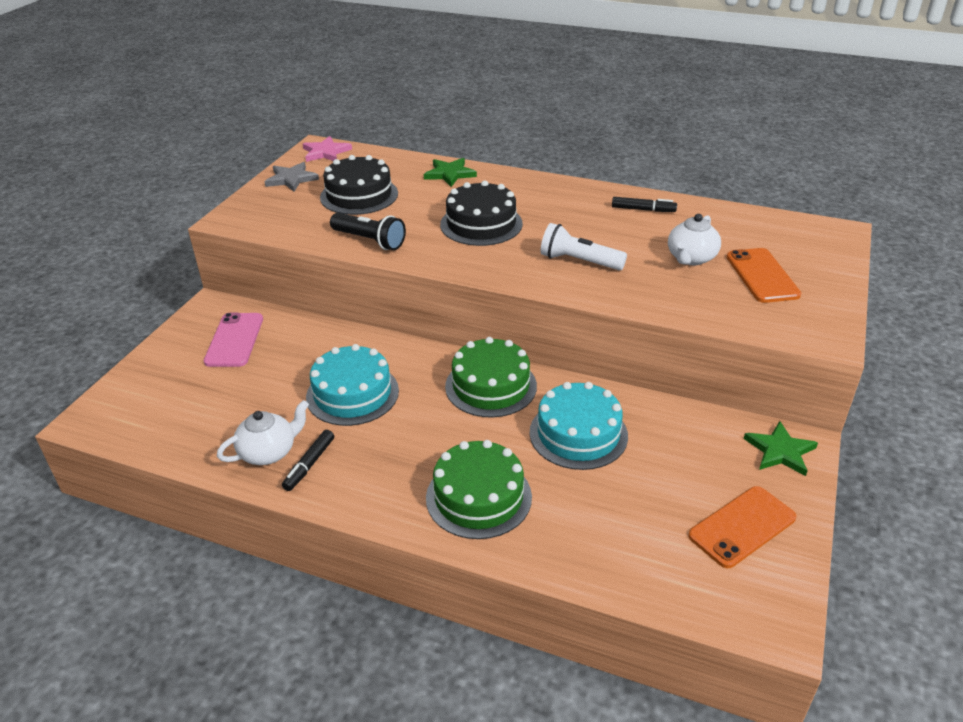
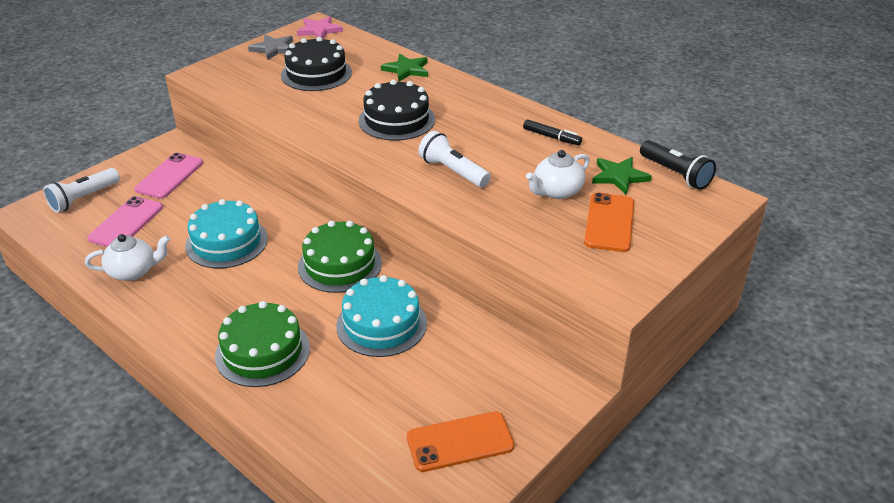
camera: 20 degrees right, 0 degrees up
(148, 388) = (83, 198): none -> white flashlight
(221, 402) = (126, 223): none -> pink phone
(309, 464) = (155, 289): black marker -> none
(370, 241) = (294, 115): black flashlight -> black flashlight (675, 174)
(780, 451) = (547, 389): green star -> green star (619, 176)

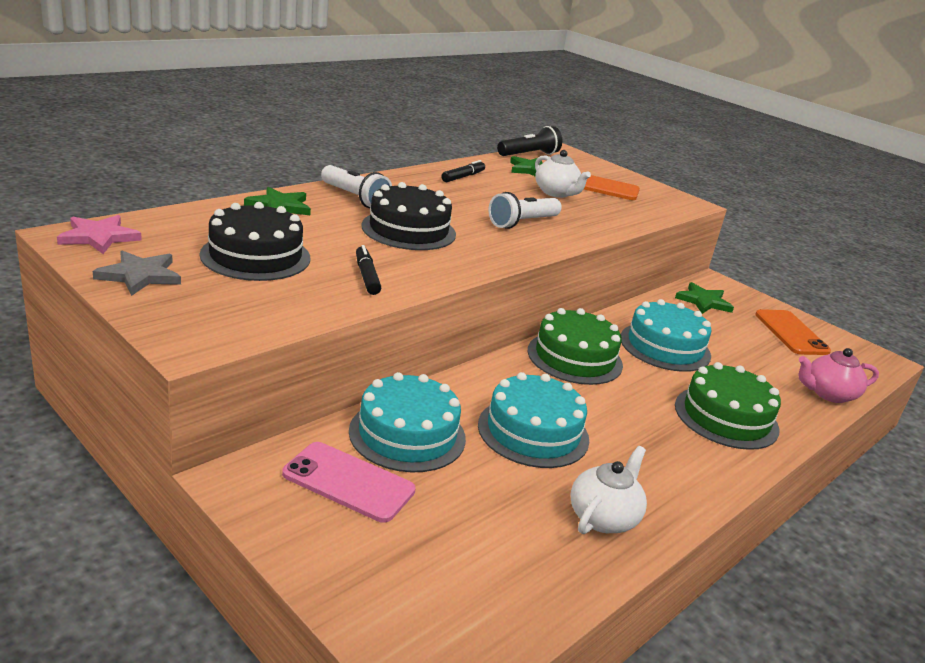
camera: 90 degrees left, 10 degrees down
(83, 198) = (396, 589): white flashlight -> white flashlight (355, 198)
(126, 223) = (480, 529): pink phone -> none
(133, 271) = (603, 517): white teapot -> white teapot turned 45 degrees clockwise
(218, 191) = (407, 434): none -> turquoise cake
(303, 111) = (367, 276): none -> black marker
(322, 445) = (828, 394): none -> pink teapot
(506, 368) = (703, 301): none -> green star

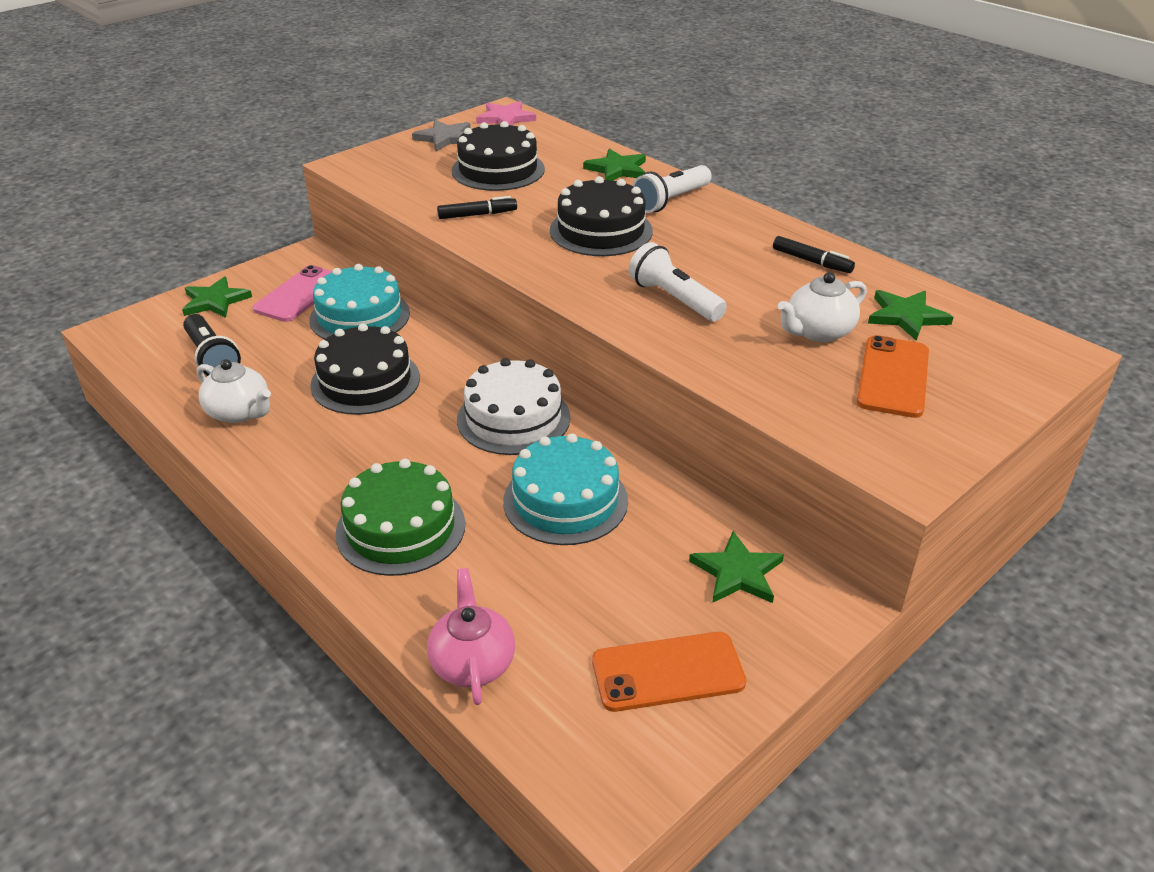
camera: 95 degrees right, 10 degrees up
(354, 563) = (215, 301): none -> green star
(529, 155) = (987, 317): black flashlight -> black flashlight (212, 358)
(533, 432) = (365, 381): turquoise cake -> black cake
(574, 357) = (513, 418): green cake -> white cake

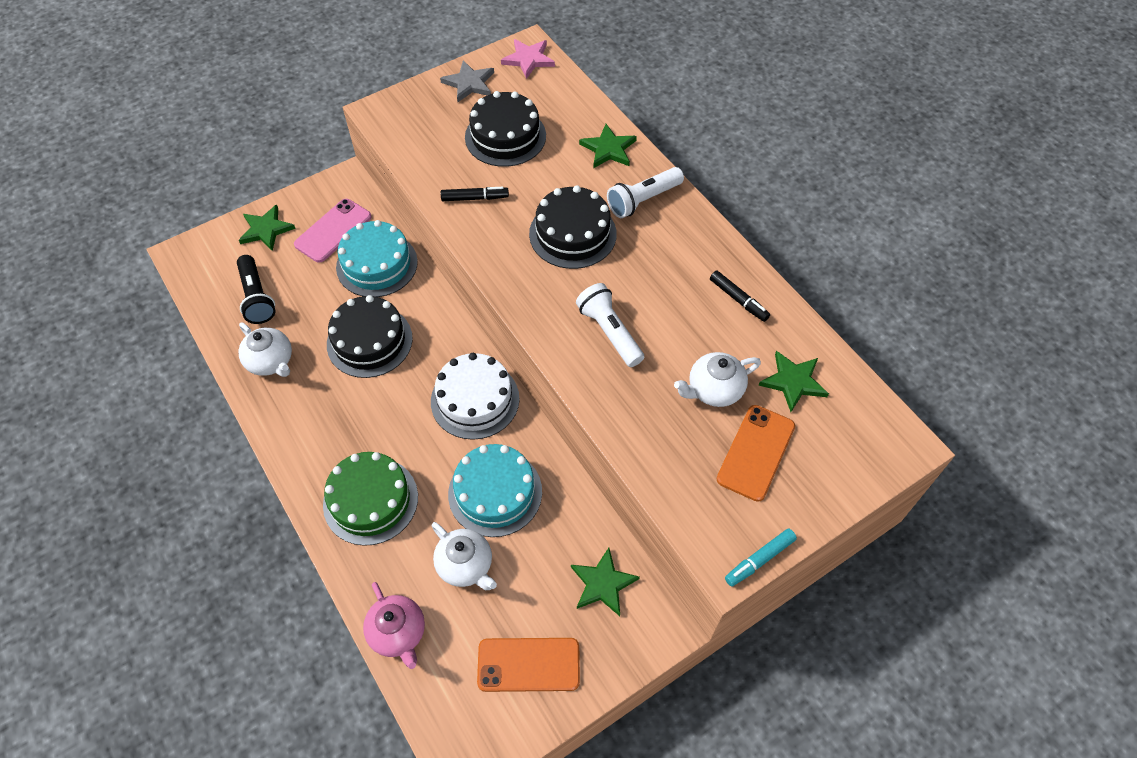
camera: 10 degrees right, 20 degrees up
(472, 663) = (398, 633): pink teapot -> pink teapot turned 150 degrees clockwise
(548, 578) = (465, 565): none -> white teapot
(946, 468) = (759, 560): none -> turquoise marker

